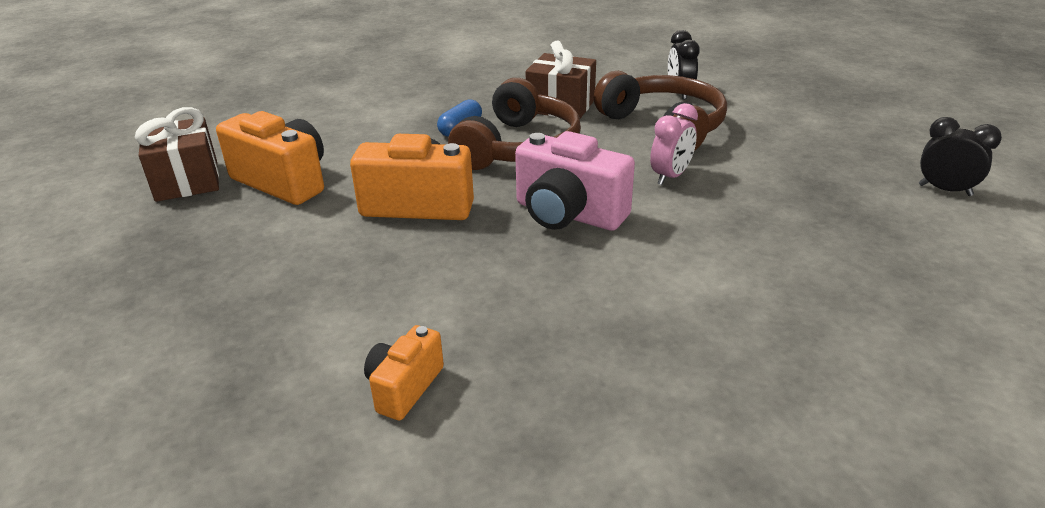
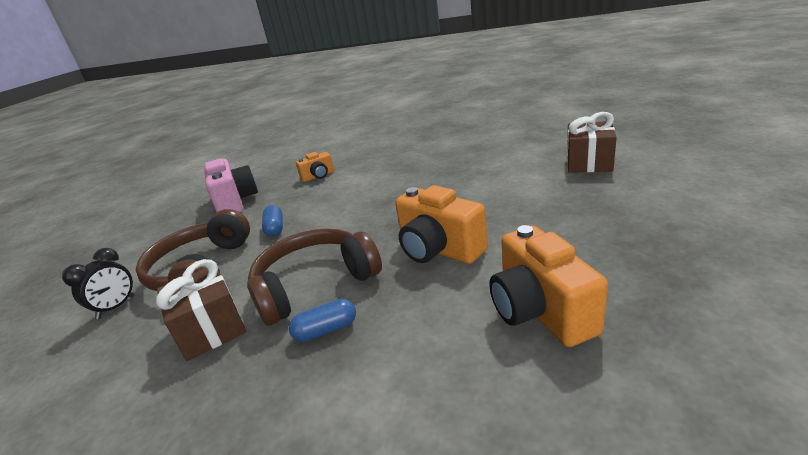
camera: 140 degrees left, 5 degrees down
(187, 181) = (659, 352): brown gift -> brown gift (588, 163)
(404, 387) = (511, 166): orange camera -> orange camera (318, 176)
(568, 214) = (360, 219): pink camera -> pink camera (235, 202)
(670, 176) = (275, 228): pink clock -> blue capsule
(945, 190) = (199, 191): black clock -> none

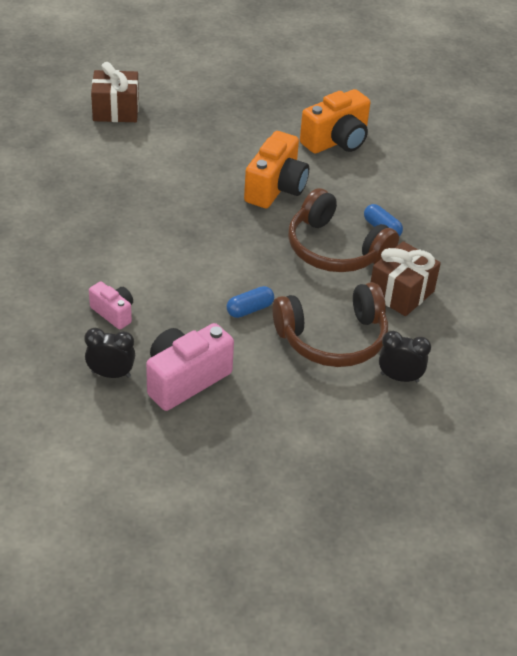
camera: 115 degrees left, 15 degrees up
(266, 178) = (111, 374): none -> black clock
(318, 176) = (113, 313): orange camera -> pink camera

